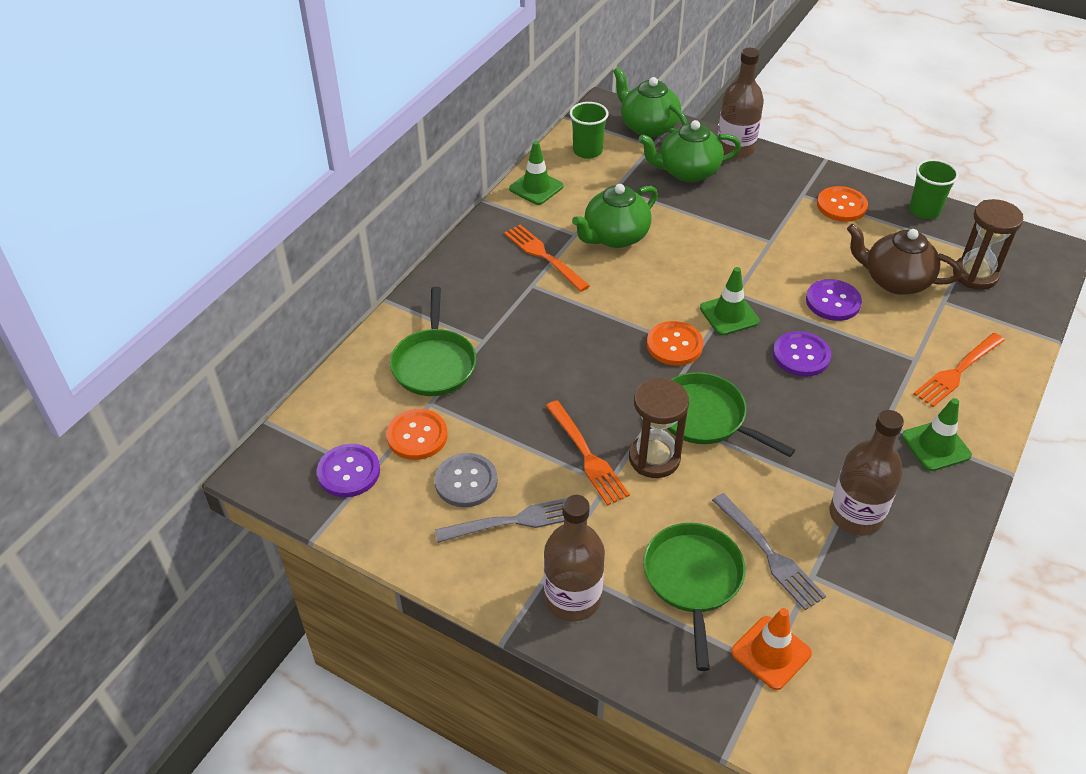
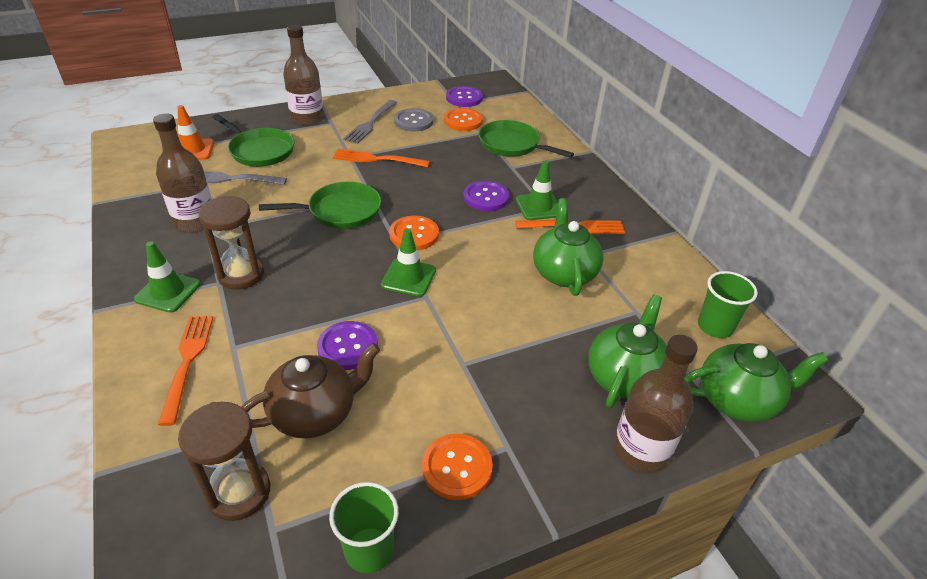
camera: 125 degrees right, 5 degrees down
(536, 187) = (673, 266): green traffic cone -> green traffic cone (539, 206)
(654, 458) = (342, 178): brown hourglass -> brown hourglass (241, 274)
(801, 355) = (325, 286): purple button -> purple button (486, 197)

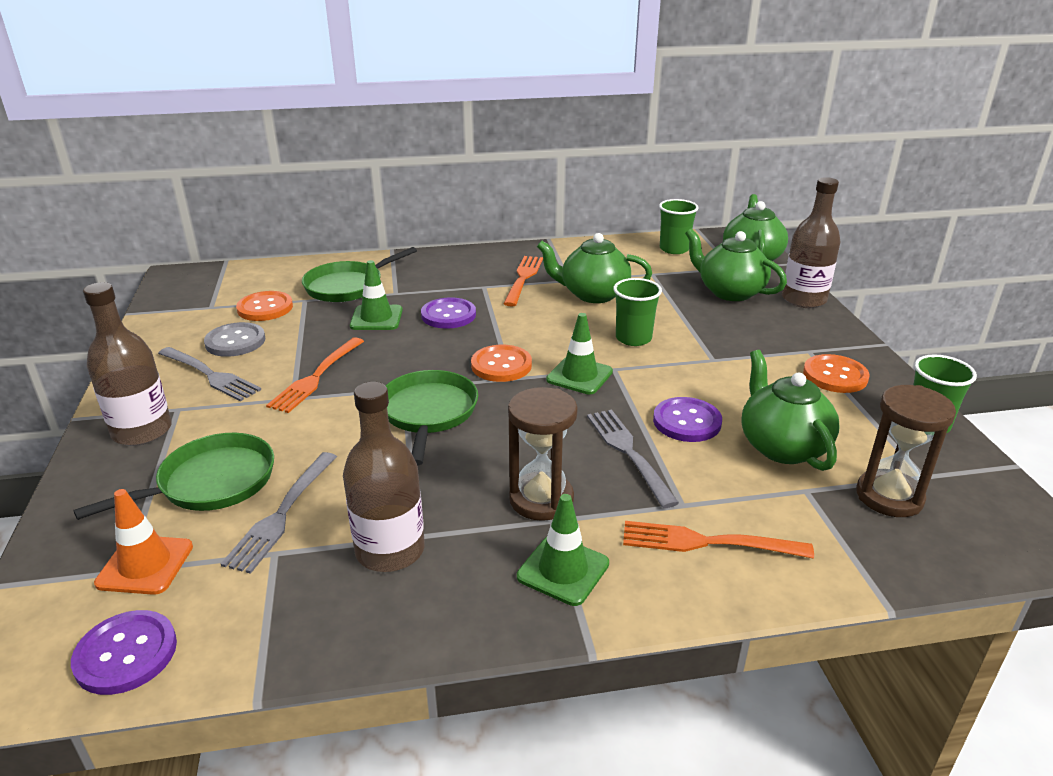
camera: 75 degrees left, 10 degrees down
(299, 313) = (628, 452): none -> grey fork
(315, 413) = (782, 446): brown teapot -> green teapot
(464, 98) = (204, 300): purple button -> purple button (126, 654)
(485, 305) = (633, 338): none -> green cup
(539, 206) = (480, 290): green traffic cone -> green traffic cone (376, 318)

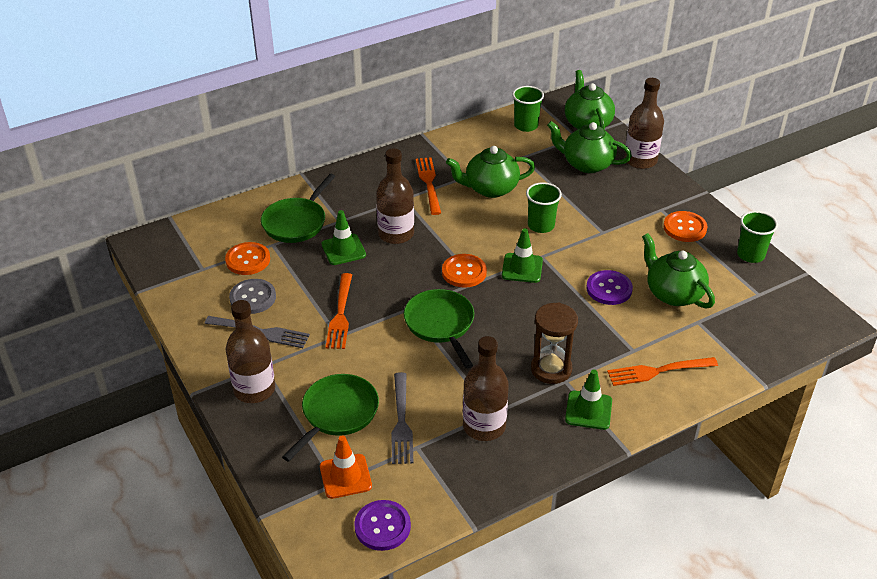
camera: 20 degrees left, 10 degrees up
(448, 315) = (396, 234): purple button -> brown bottle
(628, 452) = (584, 322): grey fork -> none
(889, 496) = (744, 314): brown hourglass -> none

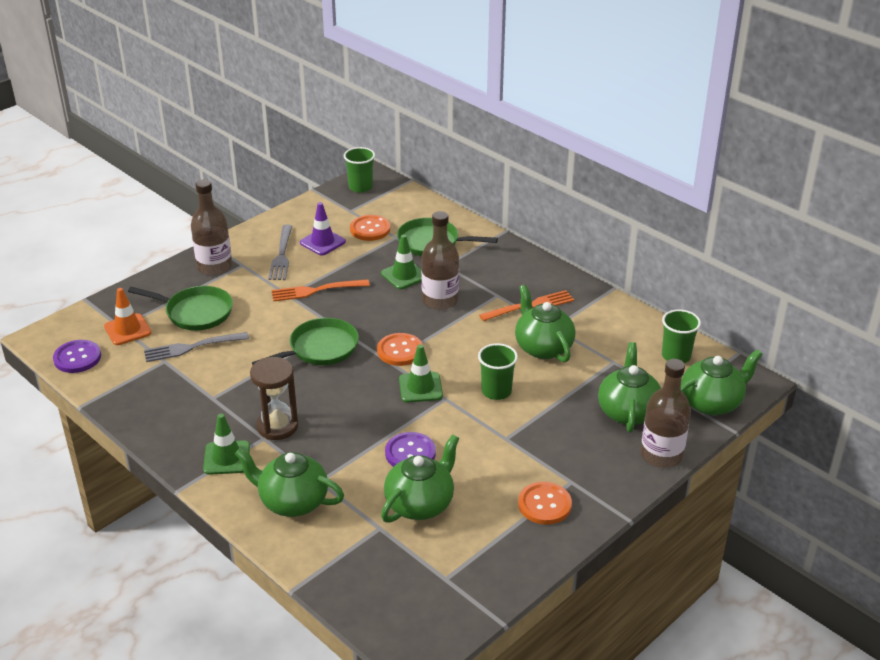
camera: 75 degrees right, 5 degrees down
(253, 298) = (322, 242): grey button -> purple traffic cone
(484, 426) = (194, 395): brown bottle -> none
(657, 371) = (292, 501): orange fork -> green teapot
(750, 255) = (517, 567): green cup -> green cup (360, 187)

